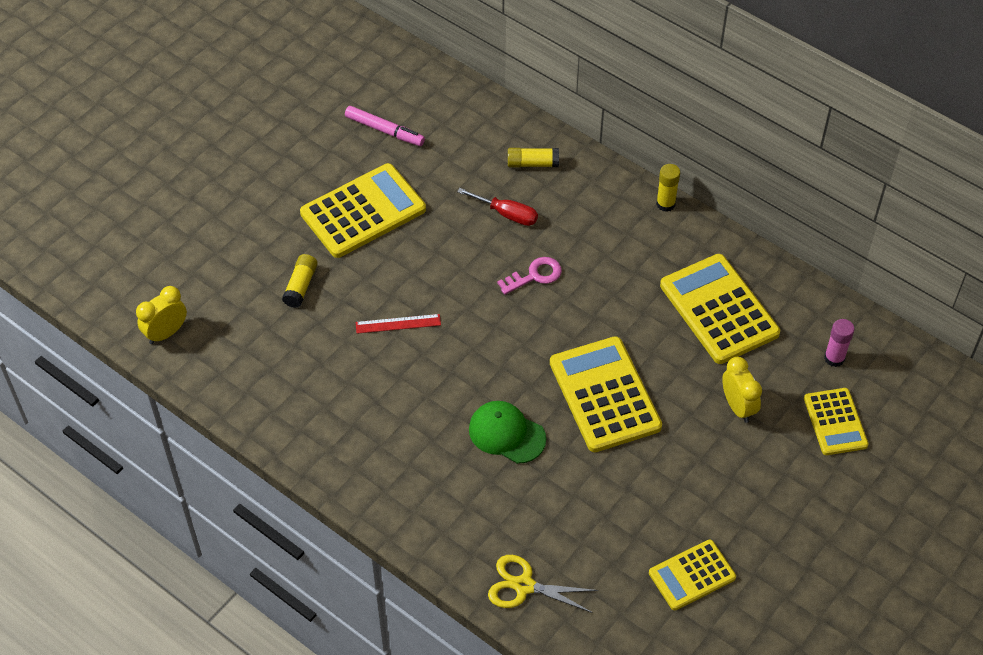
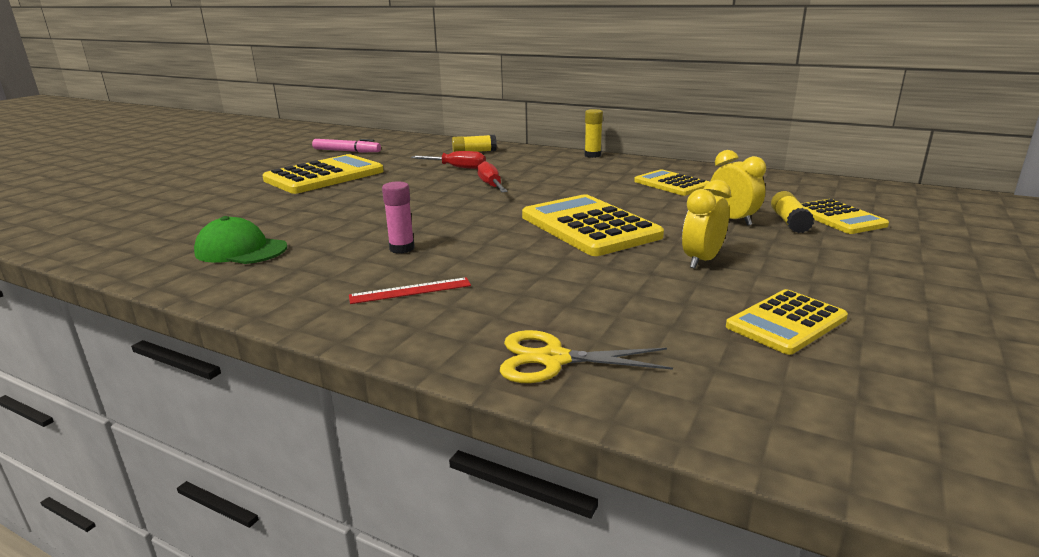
camera: 10 degrees left, 30 degrees down
(166, 333) = (85, 239): yellow clock -> yellow clock (702, 261)
(301, 286) = (254, 207): yellow glue stick -> yellow glue stick (789, 222)
(398, 323) = (356, 214): red ruler -> red ruler (410, 290)
(506, 434) = (488, 255): green cap -> green cap (241, 250)
(534, 275) = (491, 185): pink key -> red screwdriver
(719, 309) = (671, 184): yellow calculator -> yellow calculator, size x0.60
(834, 358) = (799, 193): pink glue stick -> pink glue stick (402, 248)

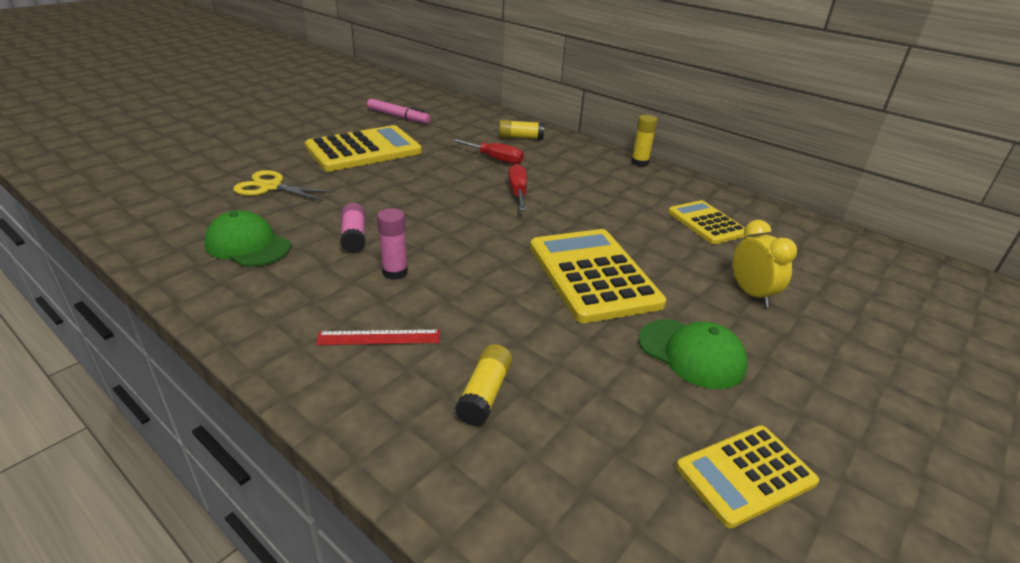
camera: 10 degrees right, 10 degrees up
(348, 231) = (354, 237): none -> pink glue stick
(553, 359) = (477, 474): yellow scissors -> yellow scissors (271, 187)
(702, 261) = (691, 353): yellow clock -> green cap
(789, 222) = (814, 310): yellow glue stick -> yellow glue stick (485, 394)
(838, 218) = (874, 313): yellow calculator -> none

